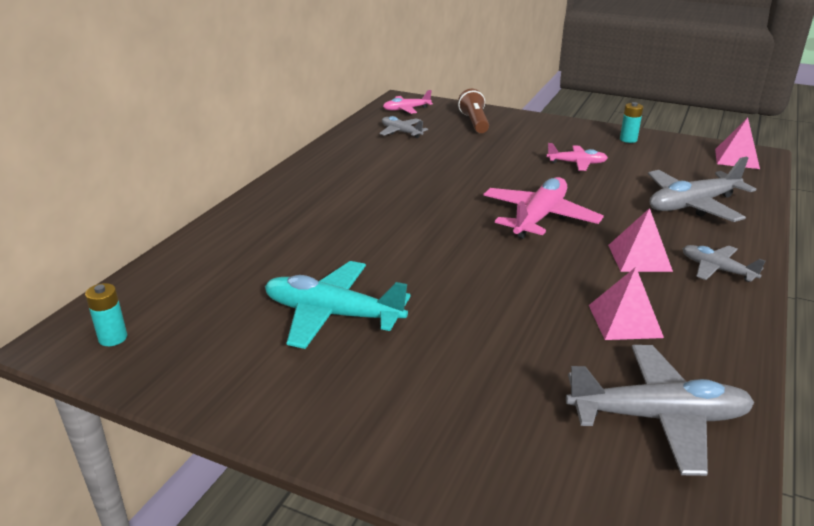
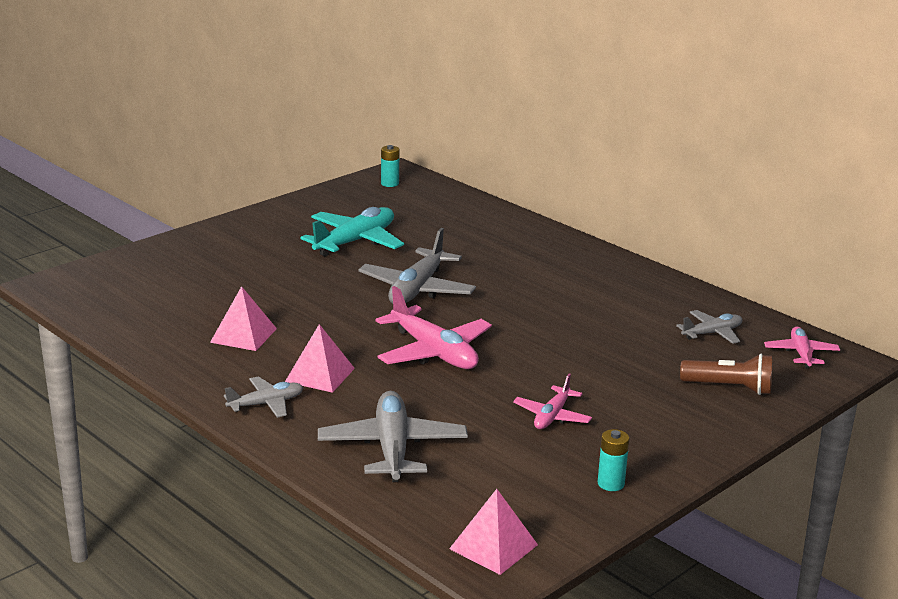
camera: 110 degrees right, 5 degrees down
(658, 417) = (145, 311): grey plane -> grey plane (417, 289)

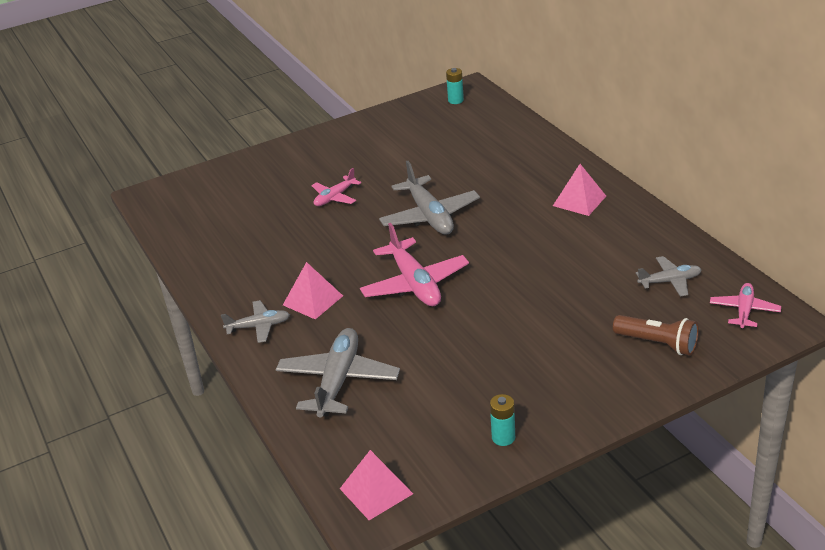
camera: 20 degrees right, 10 degrees up
(243, 335) = (270, 255): pink pyramid -> pink pyramid (579, 200)
(355, 242) = (400, 162): turquoise plane -> none
(417, 289) = (429, 216): grey plane -> grey plane turned 60 degrees counterclockwise
(552, 416) = (485, 360): pink plane -> pink plane (335, 197)

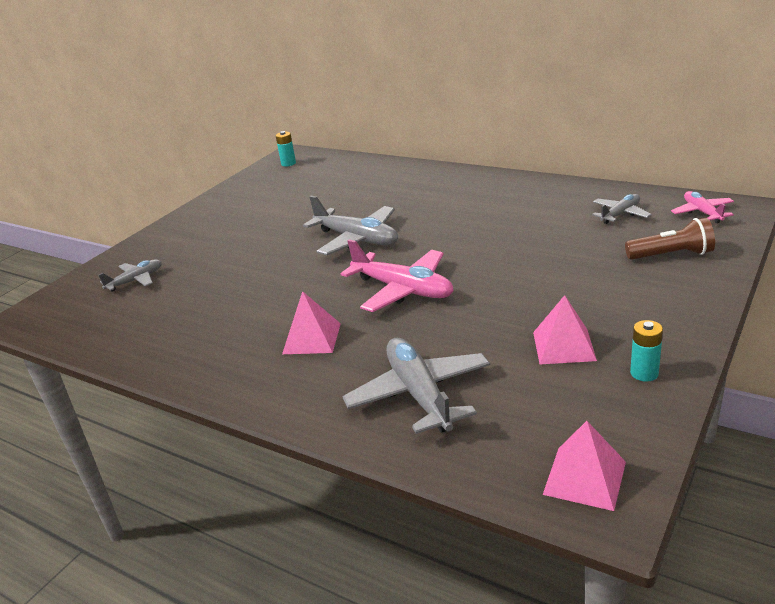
camera: 30 degrees left, 5 degrees down
(259, 326) = (275, 382): grey plane -> grey plane (135, 280)
(335, 197) = (245, 255): pink plane -> none
(579, 200) = (476, 190): pink pyramid -> pink pyramid (563, 346)

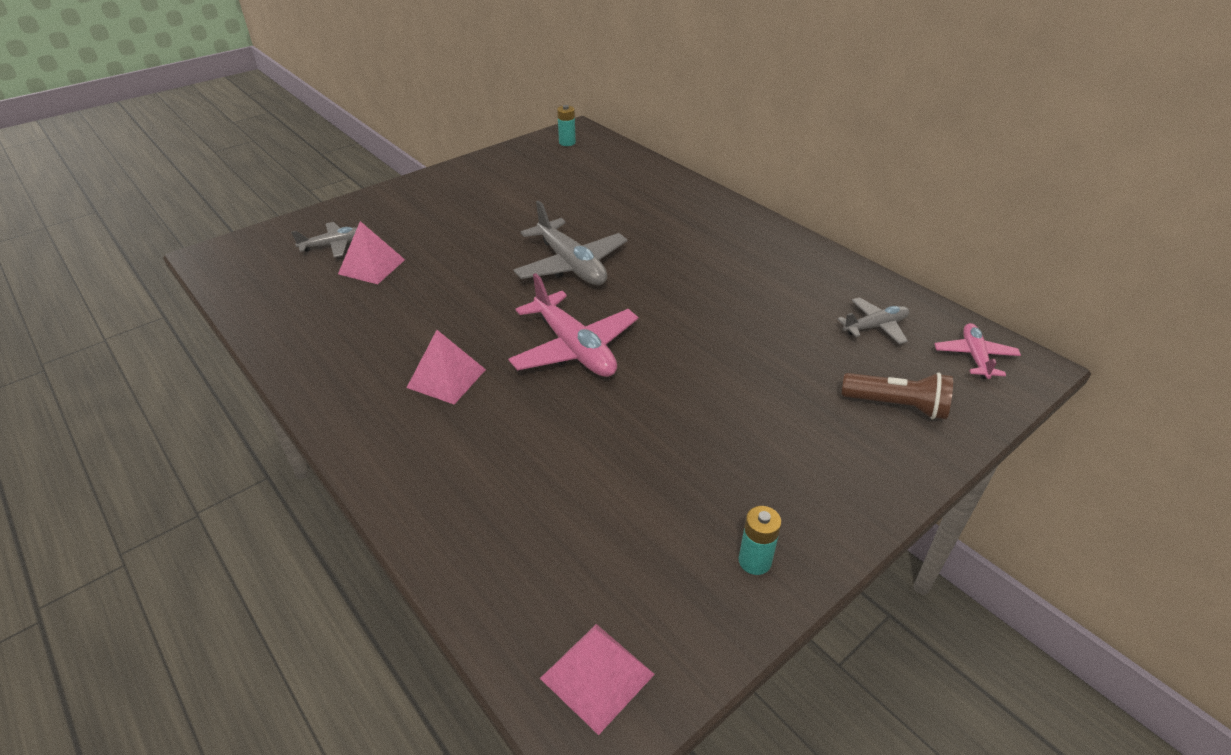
camera: 15 degrees right, 10 degrees up
(419, 394) = (502, 493): grey plane -> none
(563, 346) = (691, 488): pink pyramid -> pink pyramid (371, 266)

